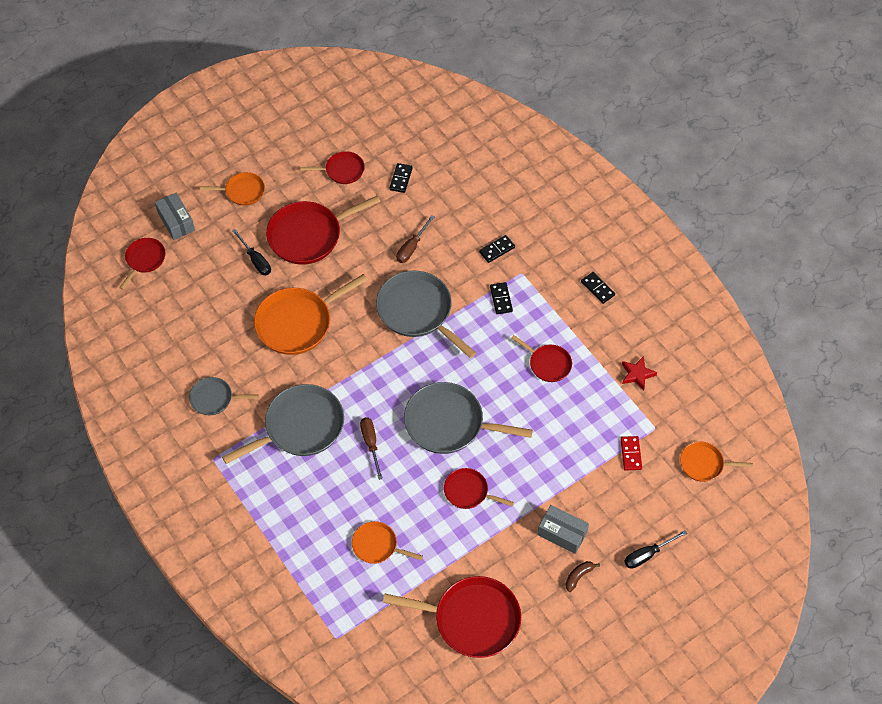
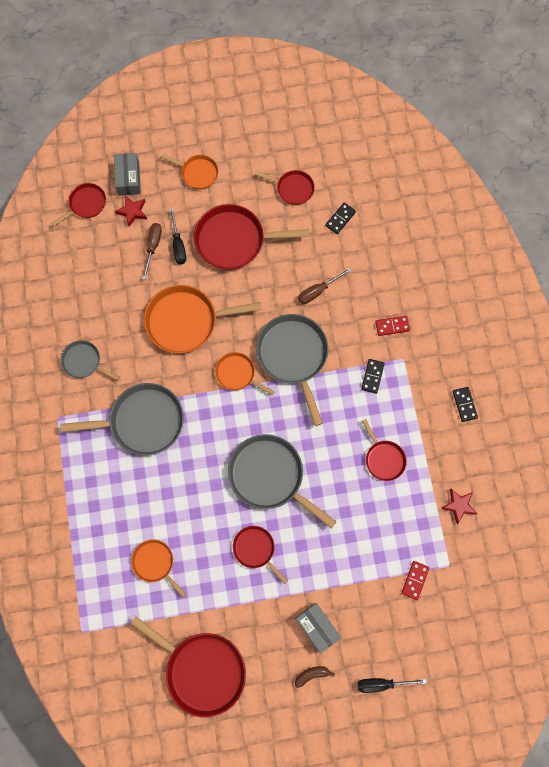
camera: 25 degrees right, 15 degrees up
(195, 249) = (132, 212): none -> red star
(371, 444) = (194, 465): brown screwdriver -> brown screwdriver (153, 247)
(497, 250) = (392, 326): black domino -> red domino
(704, 464) = (476, 621): orange pan -> orange pan (237, 374)

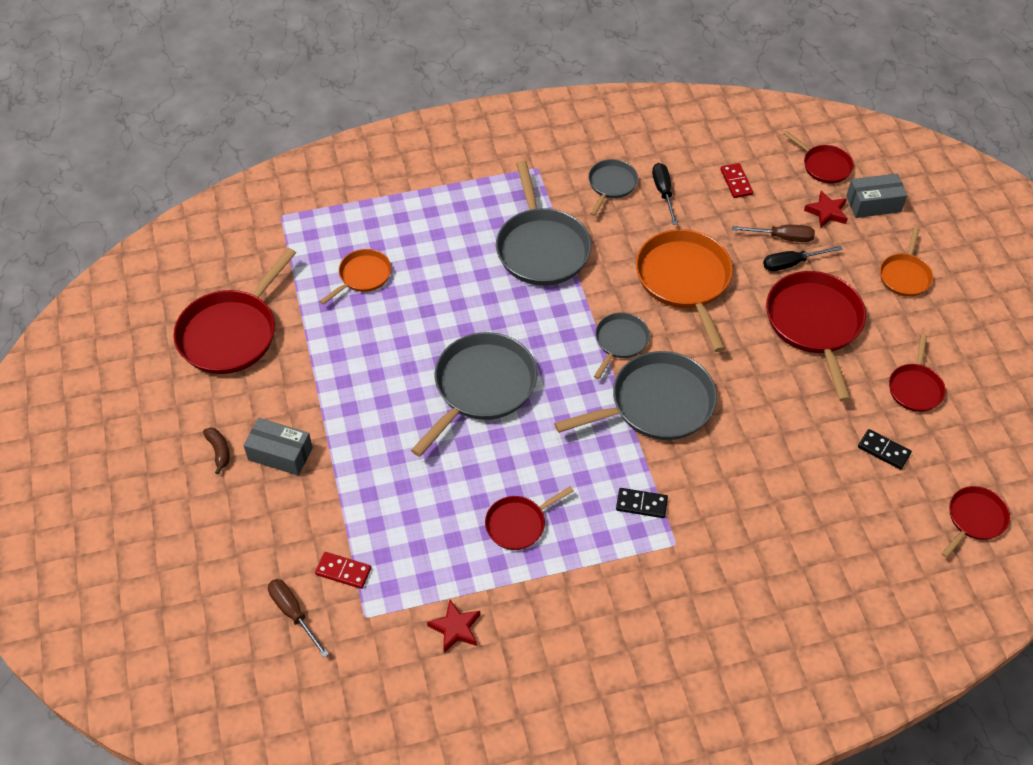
camera: 85 degrees right, 20 degrees down
(237, 374) = (620, 341): orange pan -> grey pan
(255, 549) = (382, 378): red pan -> red pan (974, 519)
(317, 627) = (280, 454): grey box -> grey box turned 60 degrees clockwise
(318, 291) = (761, 428): brown screwdriver -> brown screwdriver (293, 613)
(382, 683) = (202, 535): black screwdriver -> black screwdriver (663, 192)
(392, 326) = (725, 527): red domino -> red domino (736, 182)
(464, 404) = (615, 633): black domino -> none

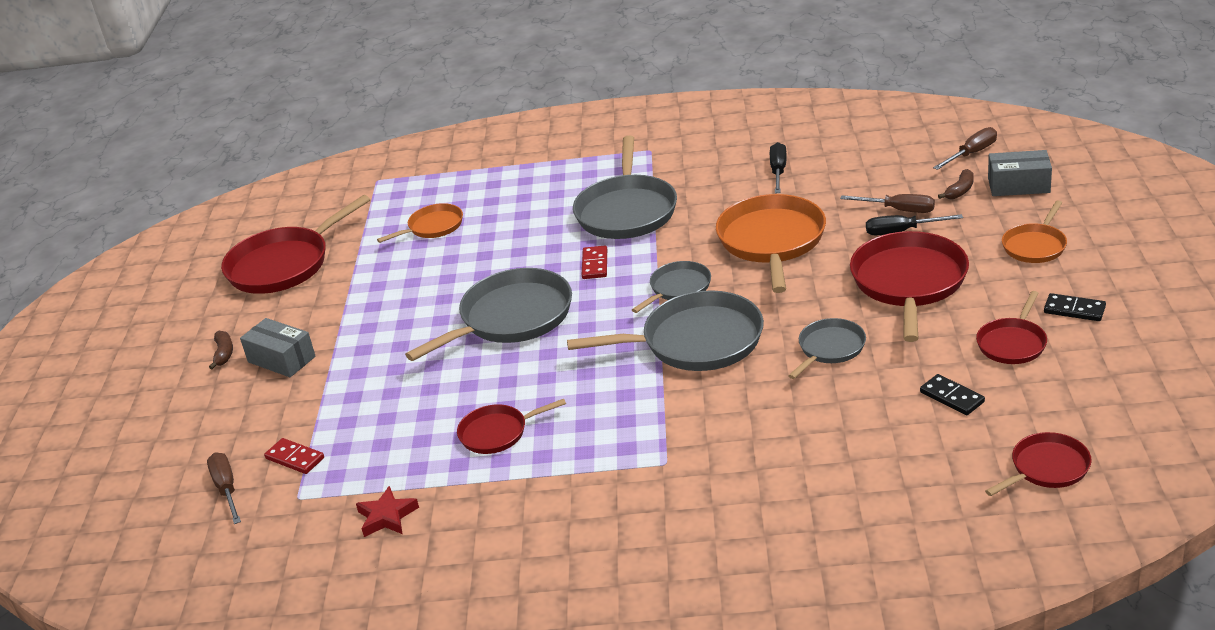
camera: 20 degrees right, 20 degrees down
(611, 184) = (723, 164): grey pan -> grey pan (830, 348)
(641, 504) = (642, 425): black domino -> black domino (1074, 310)
(736, 182) = (863, 165): red domino -> red domino (594, 264)
(824, 166) = (971, 153): red pan -> brown screwdriver
(826, 212) = (960, 191): red star -> brown banana

